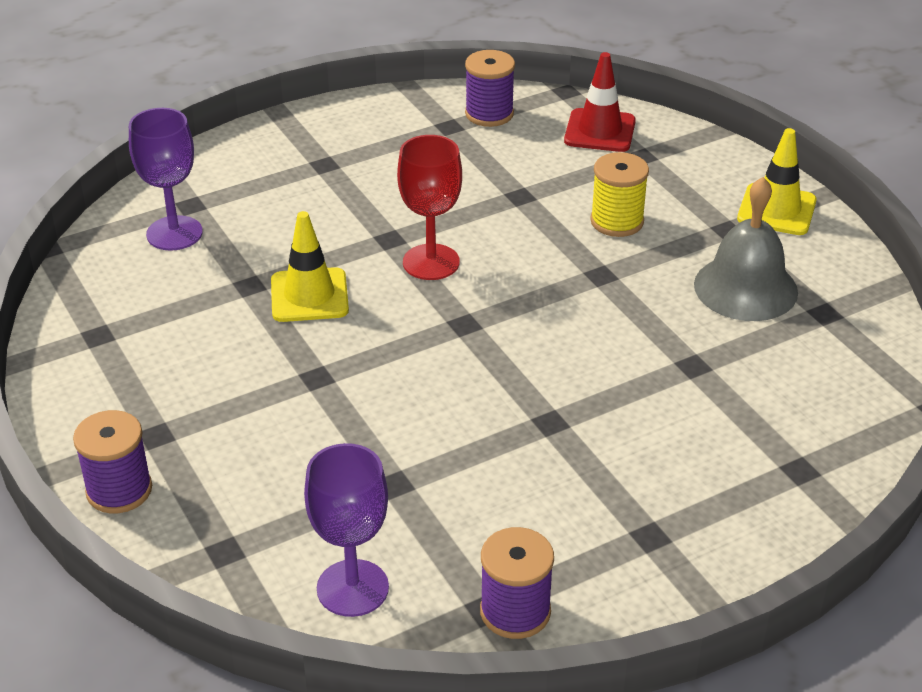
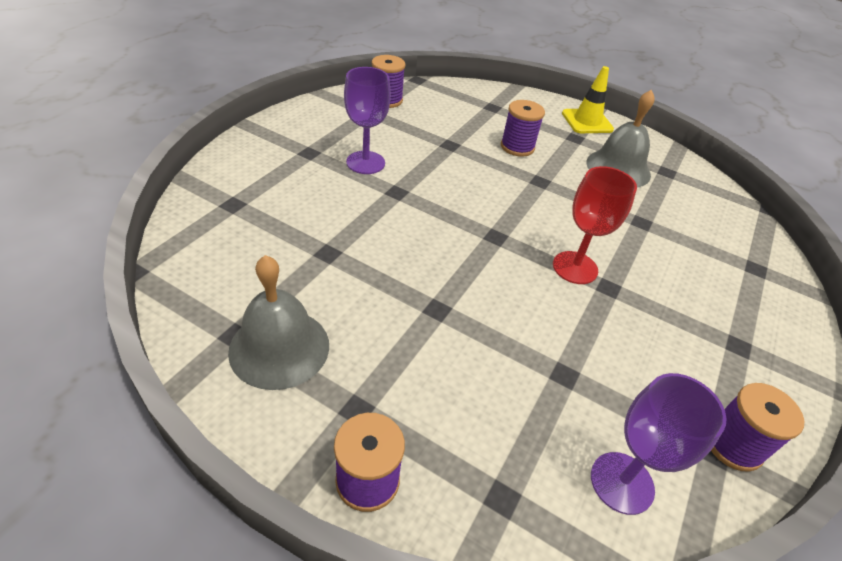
camera: 35 degrees left, 5 degrees up
(129, 359) = (279, 347): none -> grey bell
(174, 233) = (237, 229): purple goblet -> purple goblet (365, 162)
(309, 295) = (378, 248): yellow traffic cone -> none
(431, 262) = (437, 200): red goblet -> red goblet (575, 267)
(600, 131) = (457, 98): red traffic cone -> none
(617, 221) = (517, 147): yellow spool -> purple spool

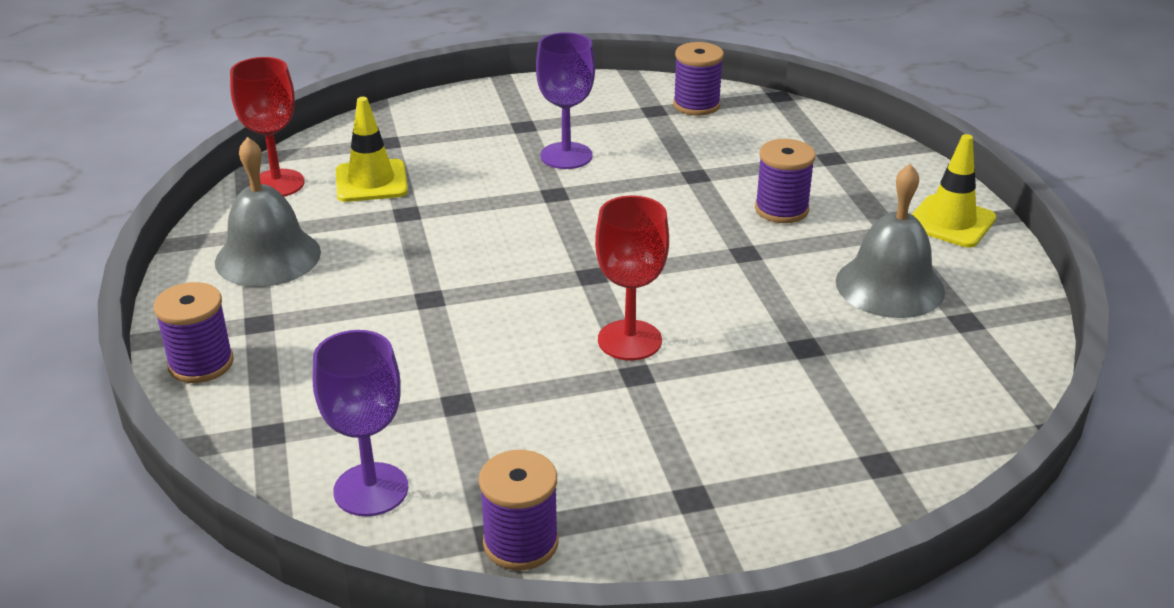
camera: 50 degrees right, 10 degrees down
(194, 280) = (277, 184): none -> red goblet
(267, 241) = (371, 181): none -> yellow traffic cone

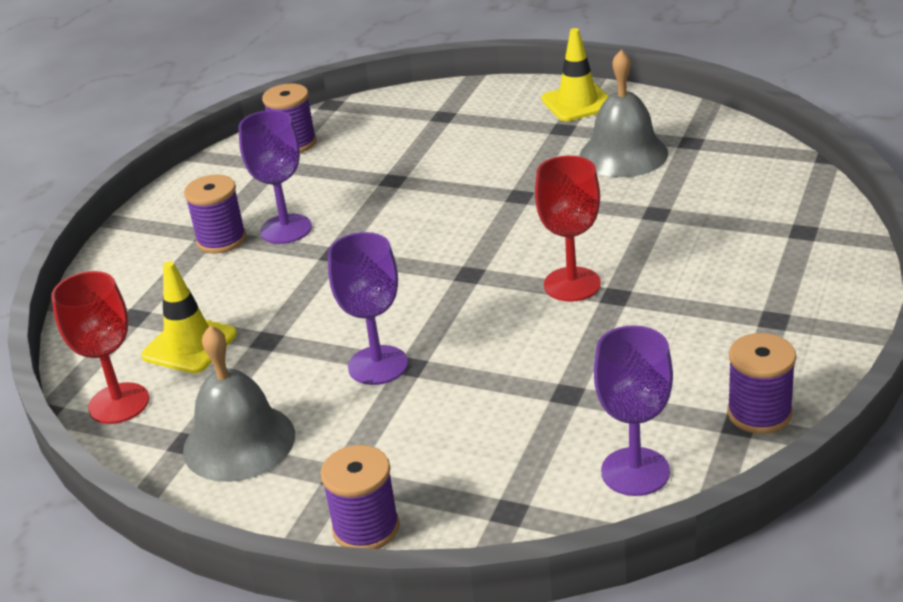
camera: 50 degrees left, 0 degrees up
(416, 281) = (378, 365): none -> purple goblet
(781, 209) = (484, 160): purple spool -> purple spool (221, 240)

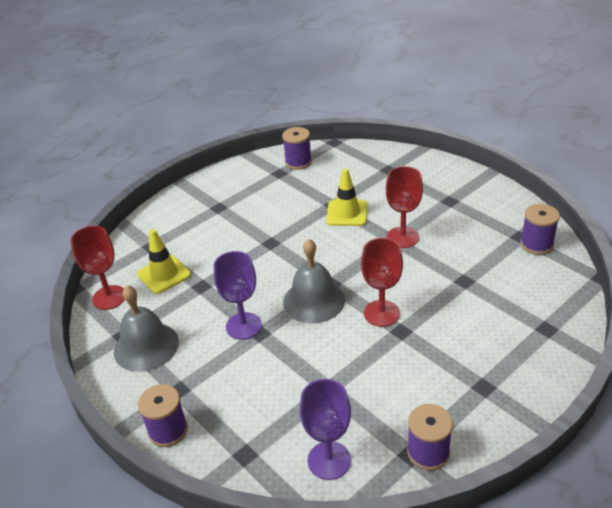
camera: 25 degrees right, 5 degrees up
(221, 240) = (222, 213): purple spool -> purple spool (536, 244)
(286, 229) = (257, 217): purple goblet -> none
(530, 189) = (402, 237): none -> red goblet
(577, 103) = (470, 185): yellow traffic cone -> yellow traffic cone (347, 213)
(623, 154) = (473, 231): grey bell -> grey bell (314, 300)

